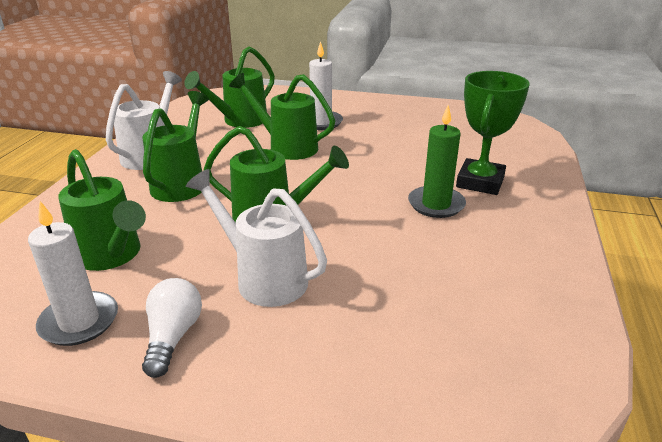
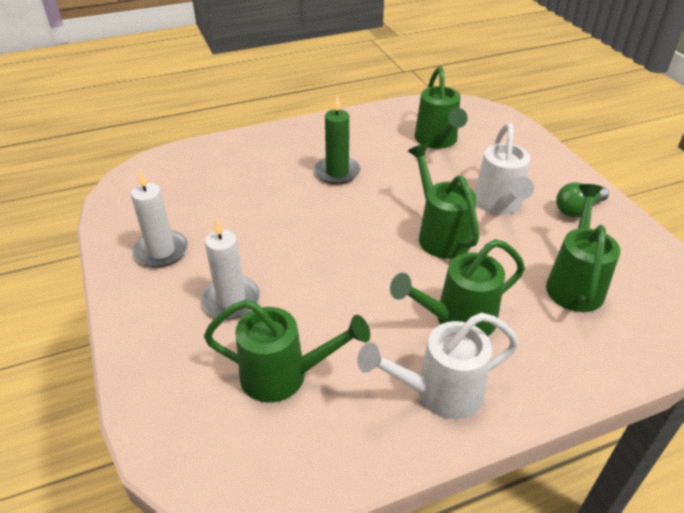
camera: 125 degrees left, 10 degrees up
(79, 322) = (623, 250): white candle -> white candle (161, 251)
(173, 337) = (577, 209): white light bulb -> green light bulb
(287, 147) = (317, 292): green watering can -> green watering can (437, 140)
(480, 182) = (282, 164): green trophy -> none

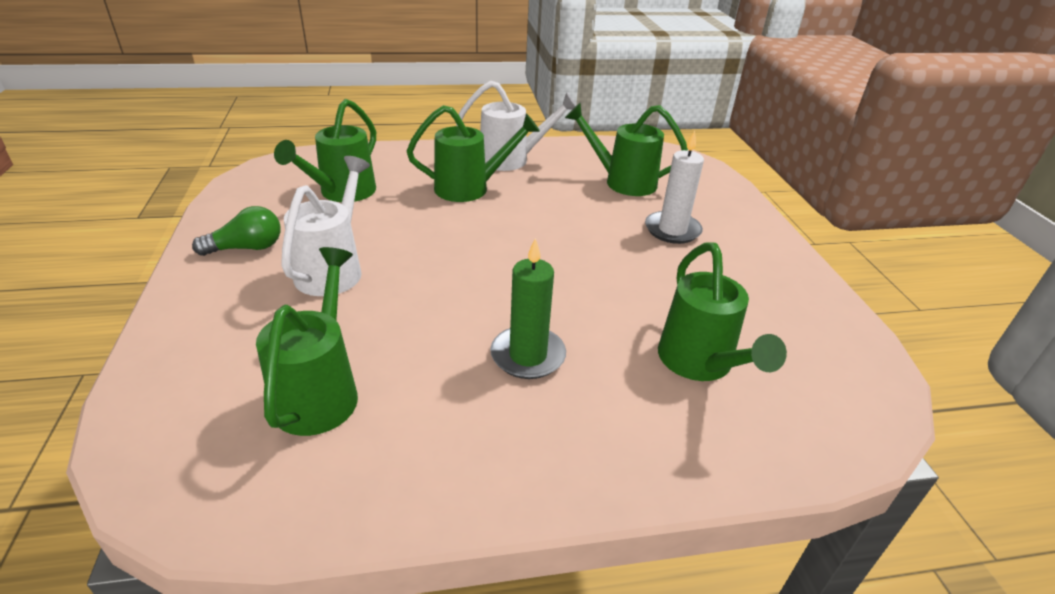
camera: 170 degrees left, 5 degrees down
(161, 251) = (764, 284): white candle -> none
(440, 235) = (434, 249): green watering can -> green watering can (699, 363)

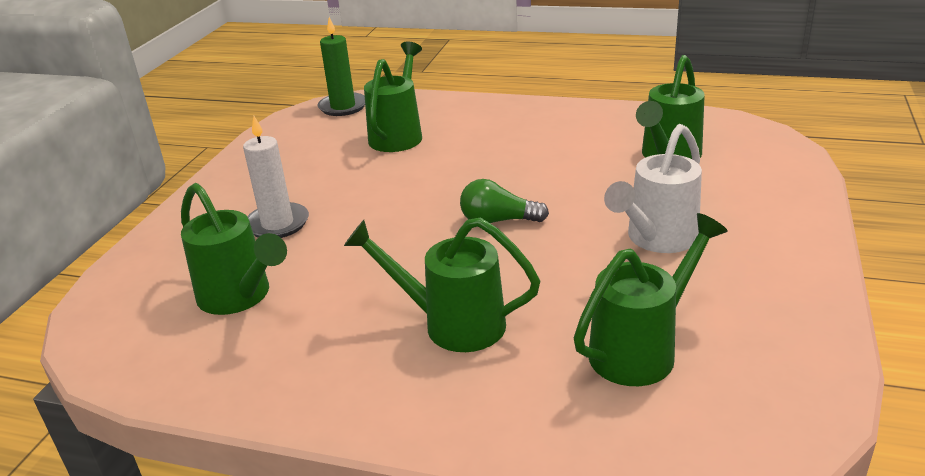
camera: 150 degrees left, 5 degrees down
(247, 248) = (760, 279): green light bulb -> green light bulb (498, 221)
(511, 160) = (347, 375): white watering can -> none
(528, 355) = (511, 154): green candle -> green candle (343, 107)

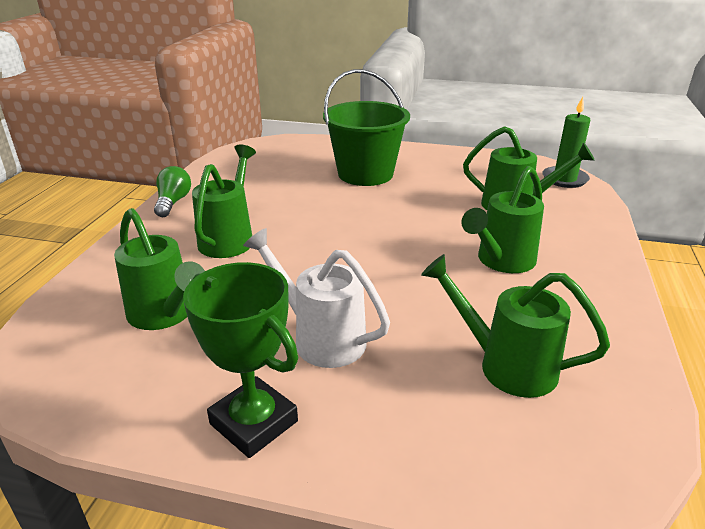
camera: 85 degrees right, 0 degrees up
(239, 297) = (283, 172): green watering can -> green watering can (502, 261)
(277, 224) = (365, 174): white candle -> green bucket
(498, 221) = (363, 254): green light bulb -> green light bulb (173, 202)
(784, 266) = (253, 422): none -> green trophy

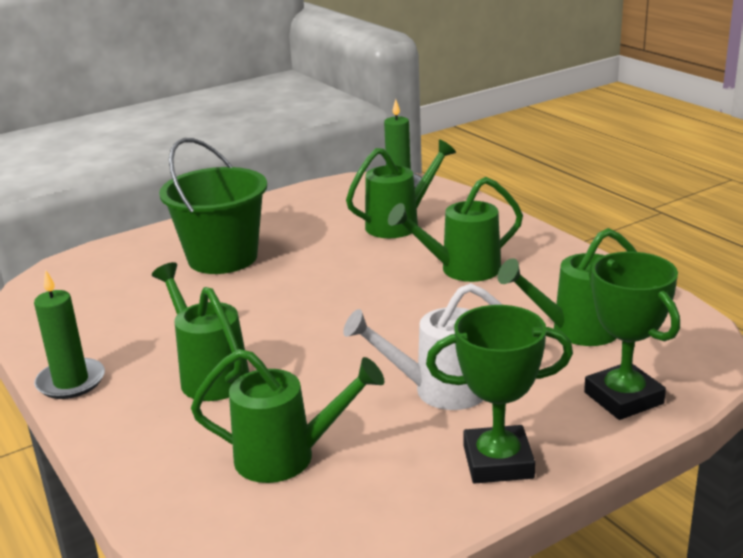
camera: 45 degrees left, 5 degrees down
(173, 202) = (71, 382): green light bulb -> green candle
(439, 454) = (623, 398): none -> green trophy
(502, 261) = (462, 270): green watering can -> green watering can turned 75 degrees clockwise

